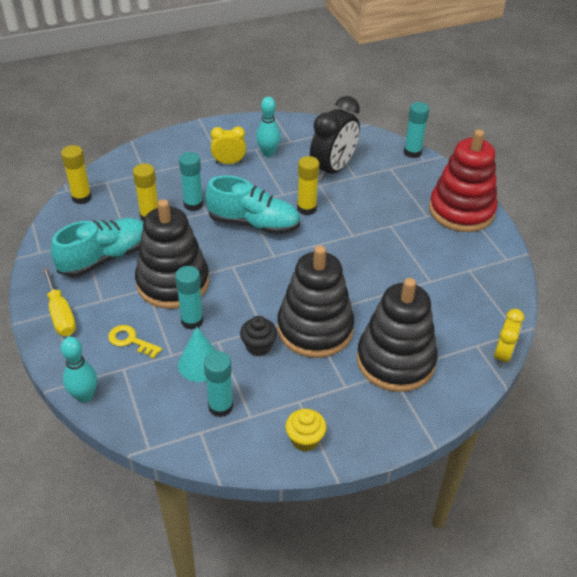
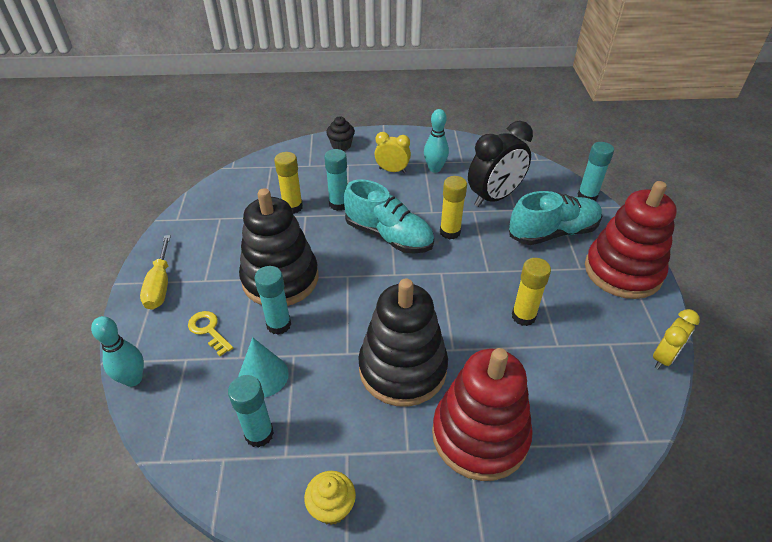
camera: 20 degrees right, 0 degrees up
(81, 198) = (241, 177): yellow glue stick -> yellow glue stick (523, 316)
(105, 258) = (230, 238): turquoise shoe -> turquoise shoe (553, 232)
(258, 346) = (333, 373): black cupcake -> black cupcake (341, 145)
(395, 361) = (480, 435): black stacking toy -> red stacking toy
(502, 355) = (618, 467): yellow clock -> yellow clock (664, 358)

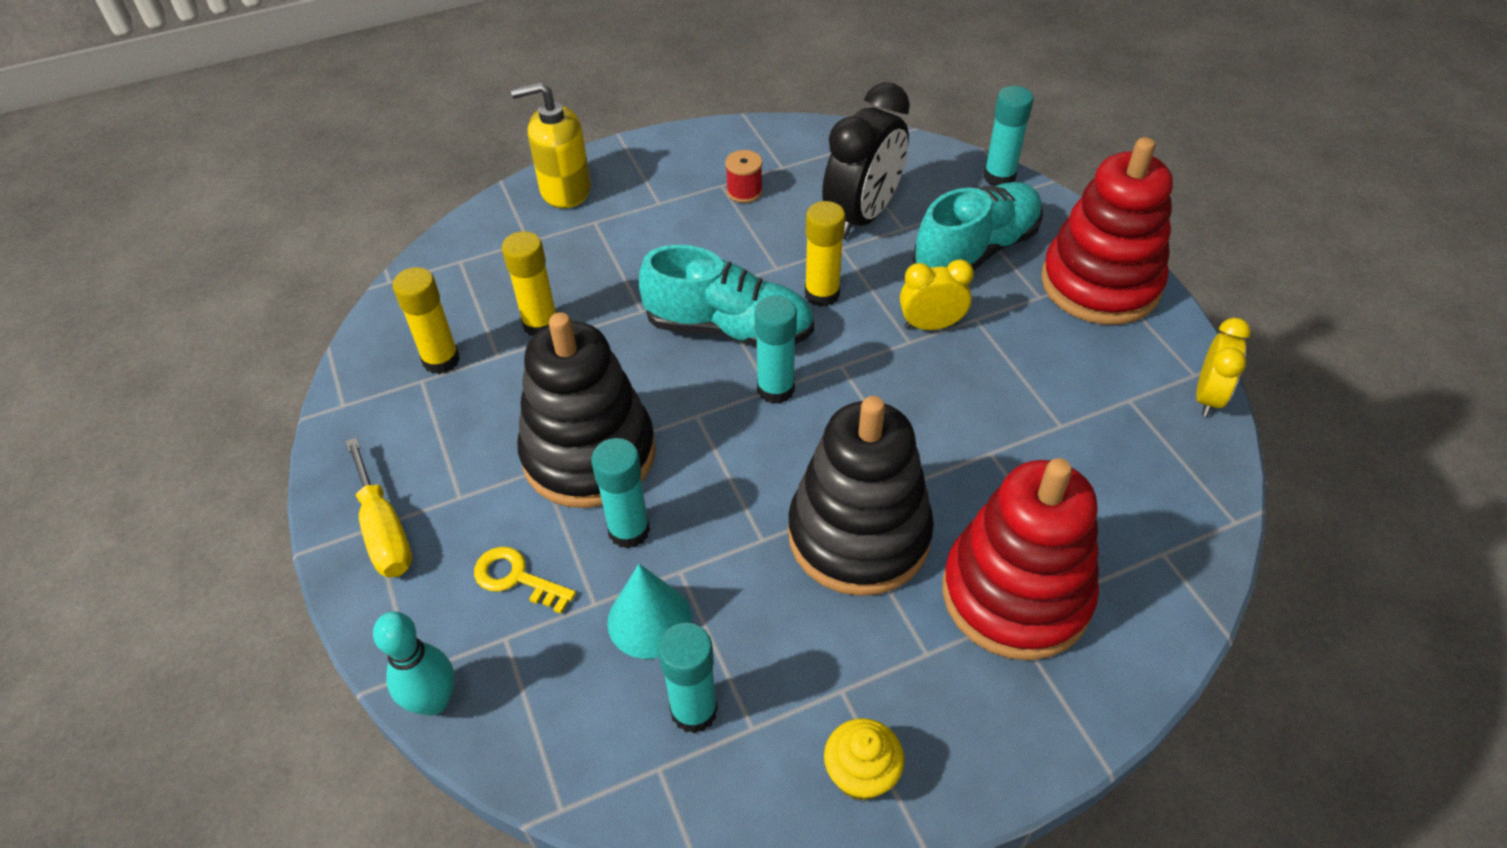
camera: 20 degrees left, 5 degrees up
(339, 204) = (617, 297): turquoise glue stick -> turquoise glue stick (775, 389)
(341, 145) = (565, 190): black cupcake -> yellow soap dispenser
(392, 170) = (676, 213): yellow clock -> yellow clock (931, 325)
(434, 169) = (744, 191): turquoise bowling pin -> red spool
(523, 316) = (994, 397): yellow glue stick -> yellow glue stick (441, 360)

